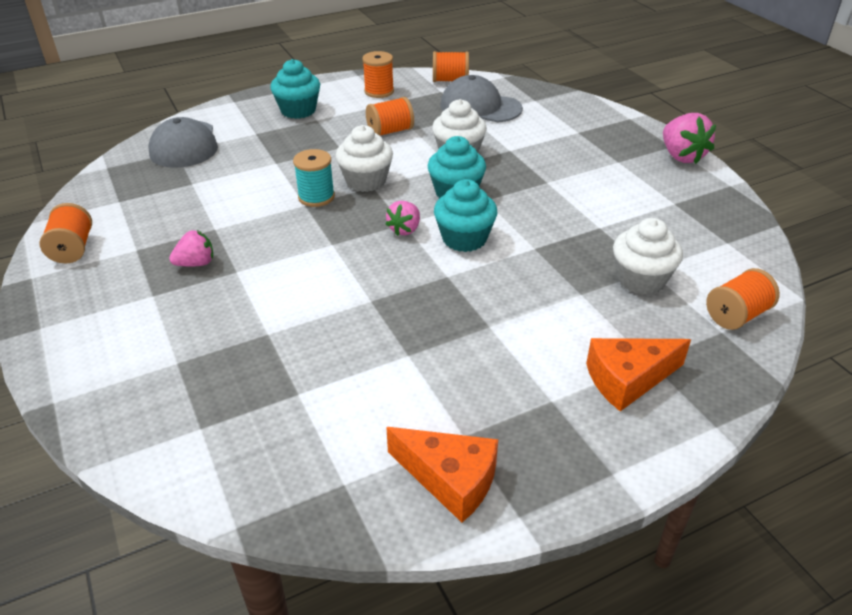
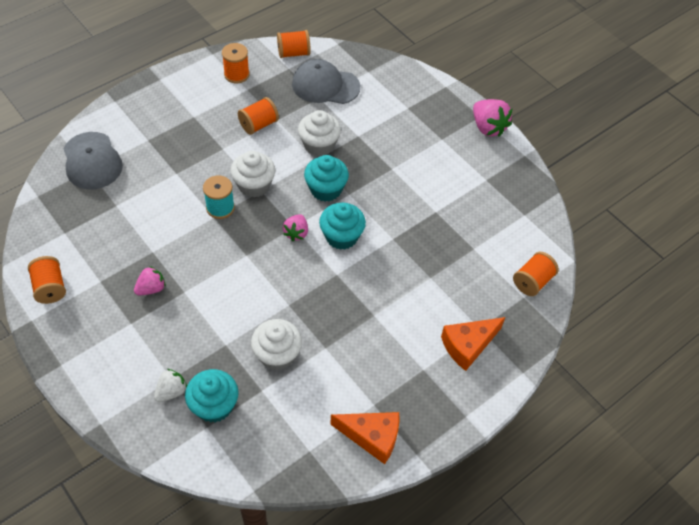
camera: 15 degrees left, 15 degrees up
(169, 377) = (171, 391): none -> white strawberry
(298, 110) = (174, 107): turquoise cupcake -> turquoise cupcake (214, 406)
(641, 280) = (469, 259): white cupcake -> white cupcake (277, 355)

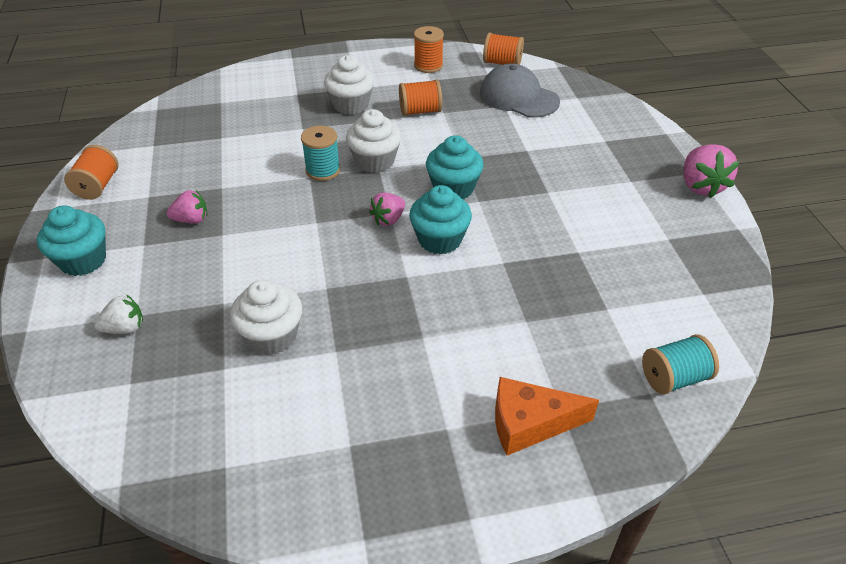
camera: 30 degrees right, 10 degrees down
(92, 161) = (230, 96): grey cap -> none
(214, 406) = (157, 363): turquoise cupcake -> turquoise cupcake (83, 260)
(319, 145) = (474, 146): white cupcake -> white cupcake (351, 105)
(372, 437) = (318, 486): orange cheese -> none
(532, 281) = (674, 378): orange spool -> turquoise spool

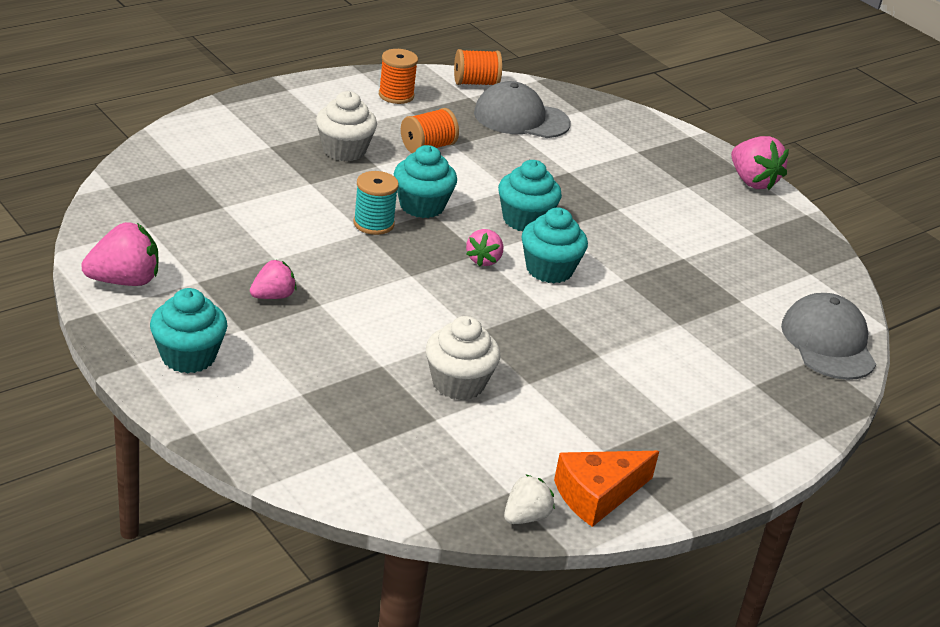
camera: 30 degrees left, 10 degrees down
(97, 186) = (124, 281): orange spool -> pink strawberry
(125, 328) = (301, 407): white strawberry -> white strawberry (525, 517)
(375, 161) = (422, 206): white cupcake -> turquoise cupcake
(530, 423) = (739, 400): orange cheese -> orange cheese (597, 495)
(674, 378) = (828, 342): turquoise spool -> grey cap

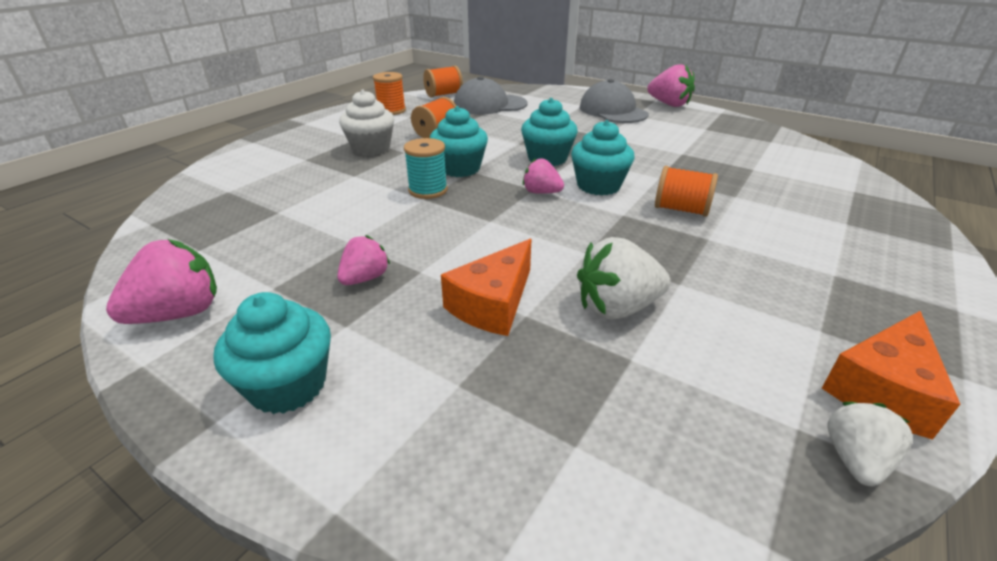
camera: 15 degrees left, 0 degrees up
(362, 349) = (493, 303): none -> orange cheese
(458, 383) = (617, 307): white cupcake -> white strawberry
(483, 260) = (541, 192): pink strawberry -> pink strawberry turned 120 degrees clockwise
(605, 320) = (681, 209): none -> orange spool
(828, 342) = (845, 179): grey cap -> grey cap (612, 111)

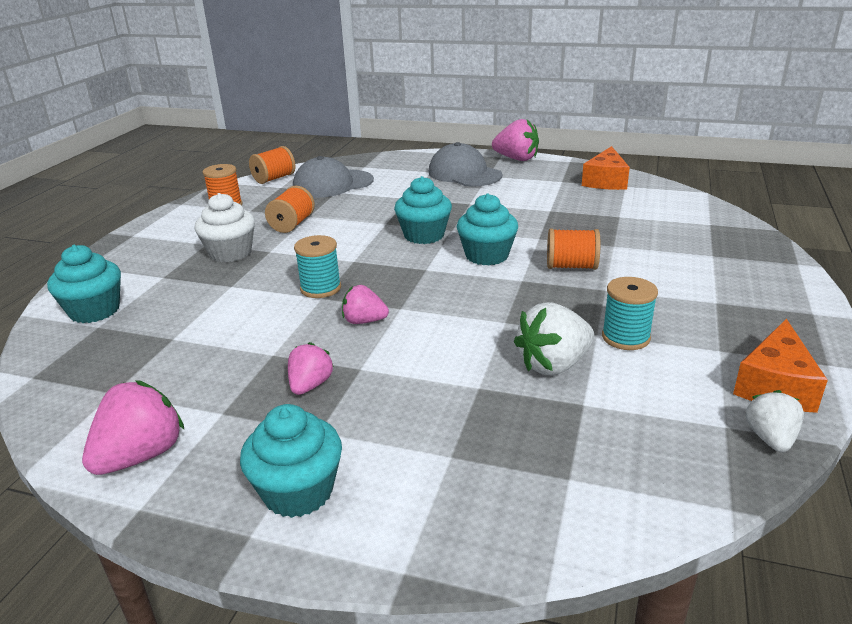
camera: 15 degrees left, 5 degrees down
(460, 168) = (340, 260): turquoise cupcake -> turquoise cupcake (95, 311)
(493, 303) = (444, 383): orange cheese -> orange cheese (605, 181)
(541, 192) = (435, 271): pink strawberry -> pink strawberry (364, 321)
(711, 294) = (625, 337): none -> turquoise spool

